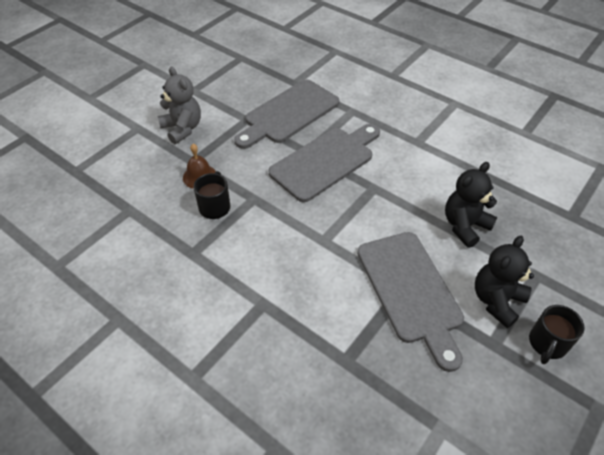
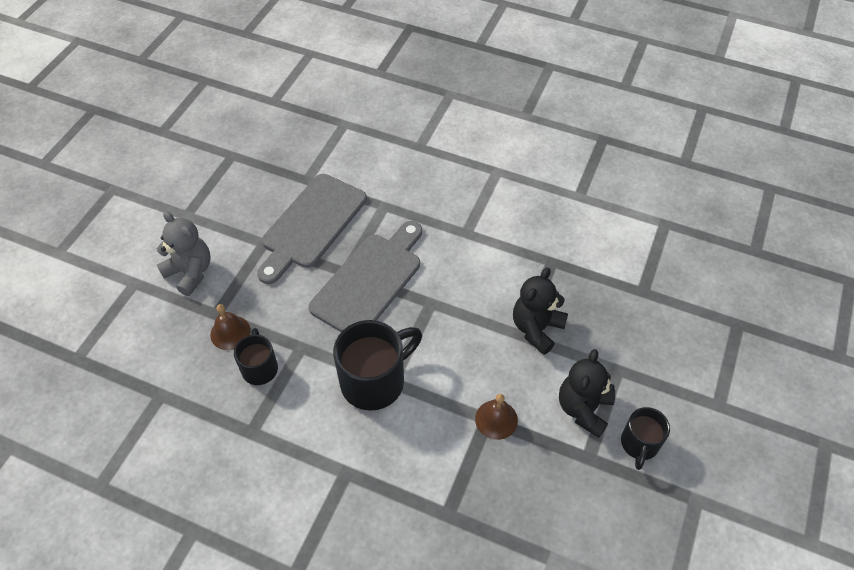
camera: 15 degrees left, 5 degrees up
(309, 237) = (375, 381): none -> black mug
(410, 291) = (496, 419): grey cutting board -> brown bell

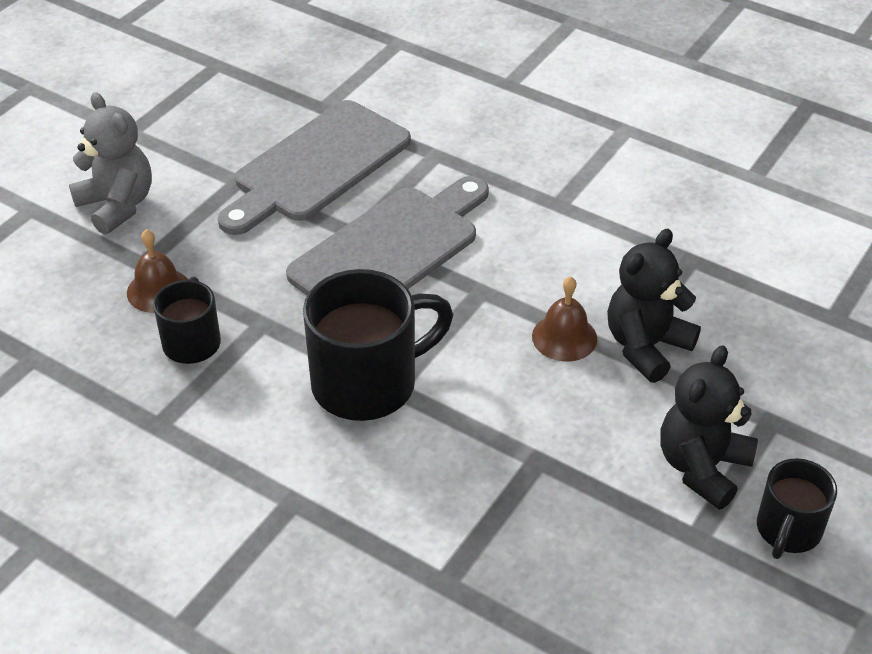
camera: 10 degrees right, 10 degrees down
(496, 419) = (553, 462): brown bell -> brown bell (564, 337)

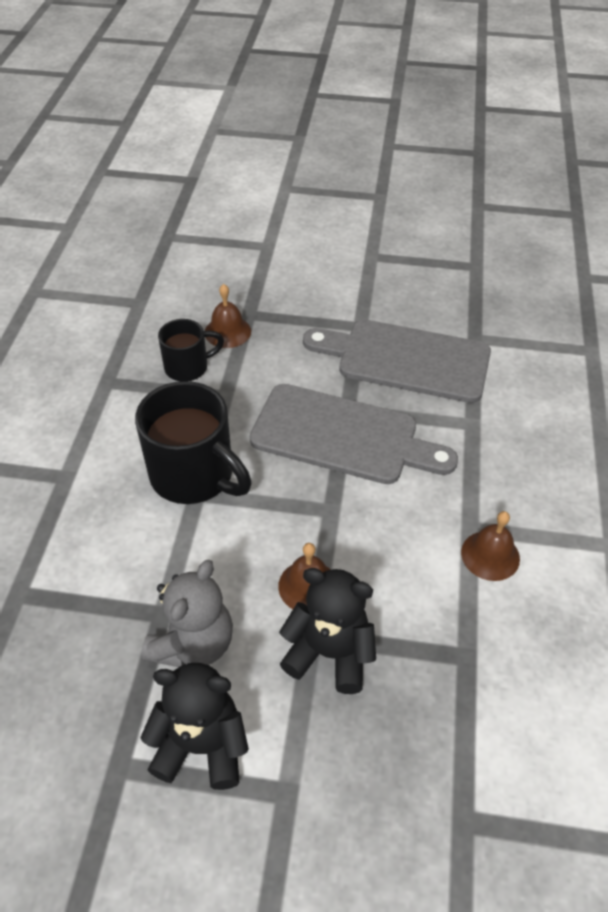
camera: 65 degrees right, 5 degrees up
(117, 205) = (295, 280): grey teddy bear -> grey teddy bear (193, 643)
(596, 204) = (490, 555): none -> brown bell
(787, 530) = (152, 847): black mug -> none

